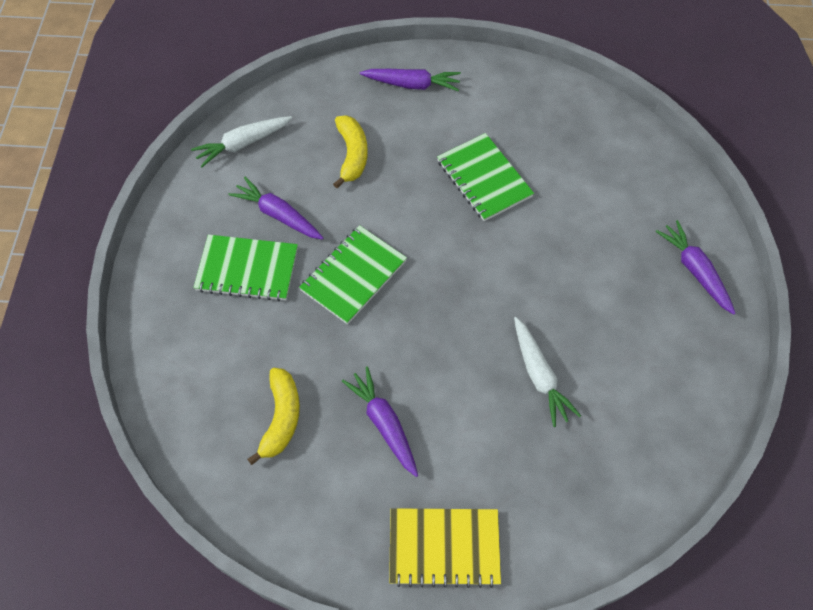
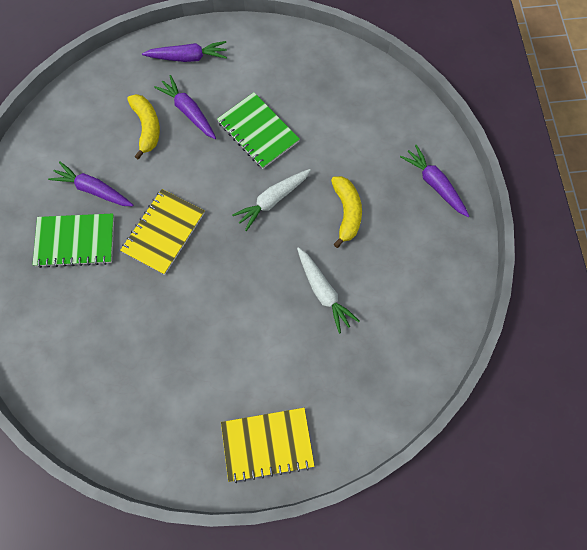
camera: 10 degrees left, 10 degrees up
(243, 144) = (54, 132): white carrot -> white carrot (272, 200)
(281, 418) = (123, 362): yellow banana -> yellow banana (346, 212)
(354, 276) = (164, 232): green notebook -> yellow notebook
(384, 423) = (206, 352): purple carrot -> purple carrot (188, 111)

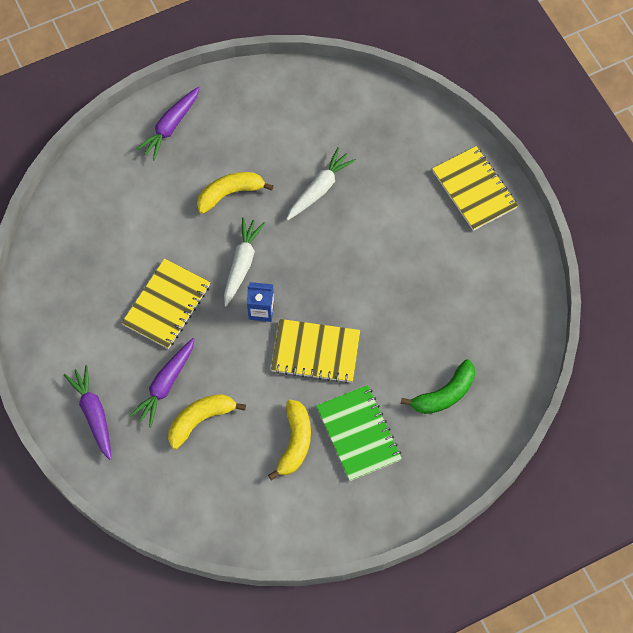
camera: 110 degrees left, 5 degrees down
(74, 327) = (444, 394): none -> green banana
(94, 190) = (295, 442): purple carrot -> yellow banana
(222, 202) = (261, 310): none -> blue carton
(258, 132) = (166, 305): green notebook -> yellow notebook
(272, 200) = (242, 264): white carrot -> white carrot turned 105 degrees counterclockwise

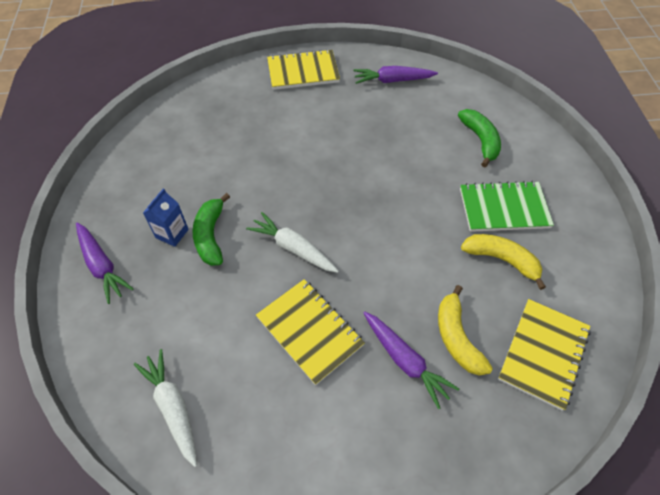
camera: 70 degrees left, 10 degrees down
(93, 414) = (419, 455): purple carrot -> purple carrot (392, 80)
(230, 193) = (211, 236): yellow banana -> green banana
(261, 310) = (351, 246): blue carton -> blue carton (172, 233)
(315, 352) = (411, 216): yellow notebook -> yellow notebook (543, 353)
(319, 189) = (246, 166): white carrot -> white carrot (173, 407)

